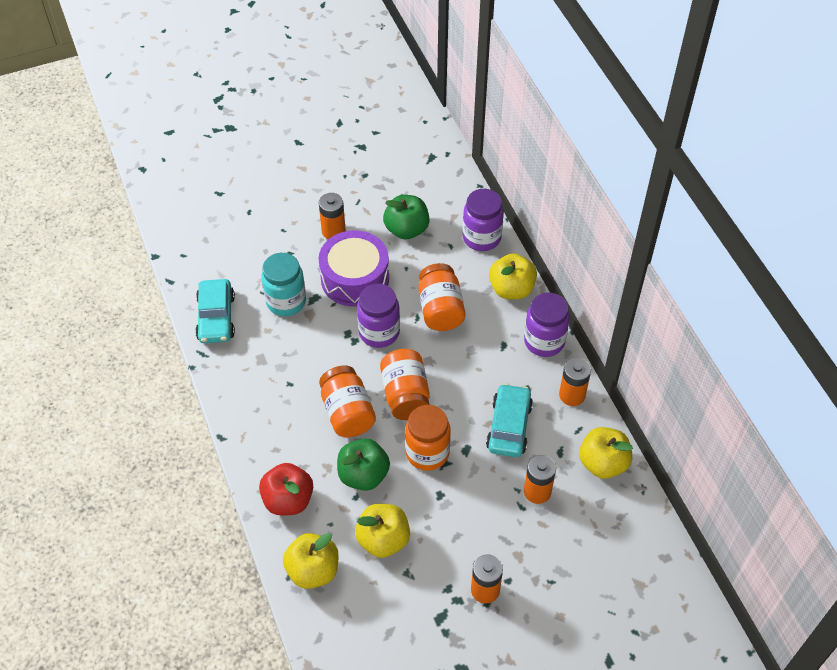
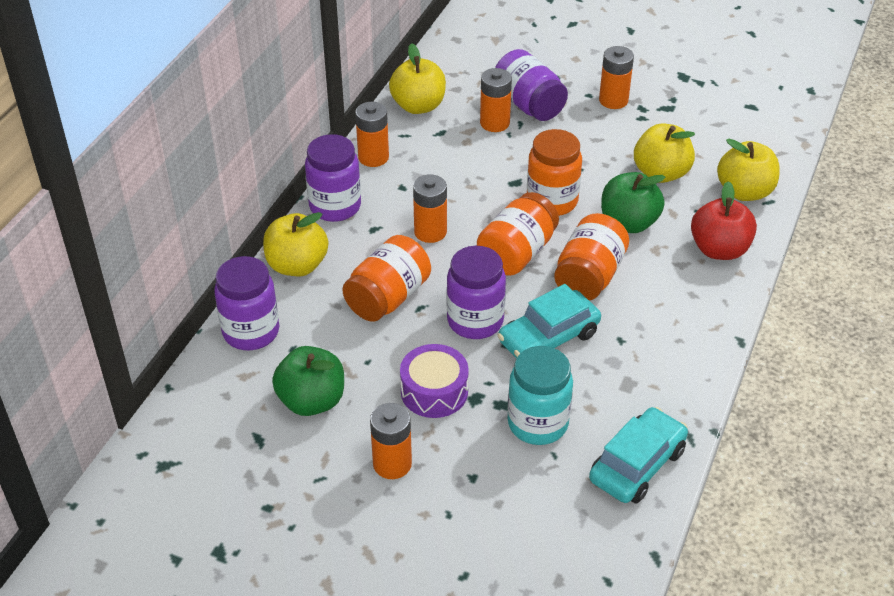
camera: 135 degrees left, 10 degrees down
(355, 278) = (434, 391): purple drum -> purple drum, size x0.66
(470, 369) = (430, 232): none -> orange battery
(509, 426) = (457, 173): turquoise car -> turquoise car (548, 338)
(536, 530) = (528, 104): none -> purple jar

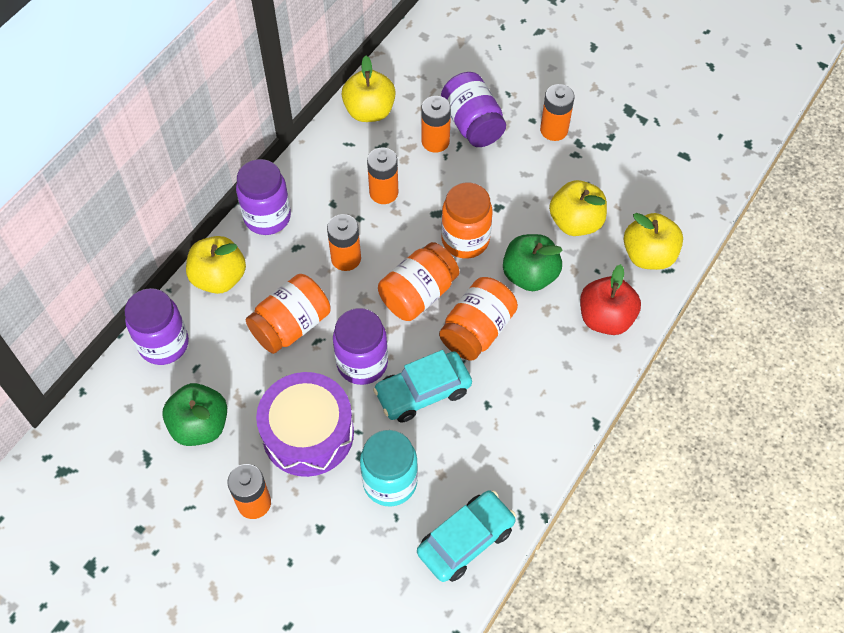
camera: 10 degrees right, 15 degrees up
(373, 157) = (314, 166): orange battery -> orange battery (383, 192)
(434, 391) = (308, 433): purple drum -> purple drum, size x1.52

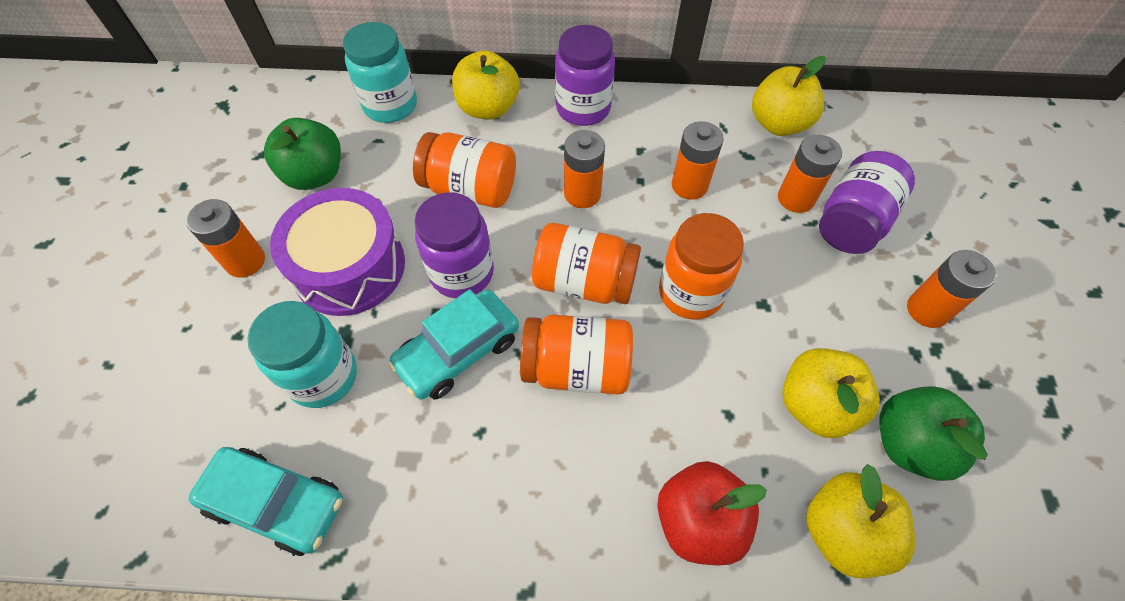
camera: 60 degrees right, 0 degrees up
(164, 344) = (390, 105): purple jar -> turquoise jar
(423, 392) = (458, 352): turquoise car -> turquoise car turned 75 degrees counterclockwise
(529, 275) = (695, 389): green apple -> green apple (909, 444)

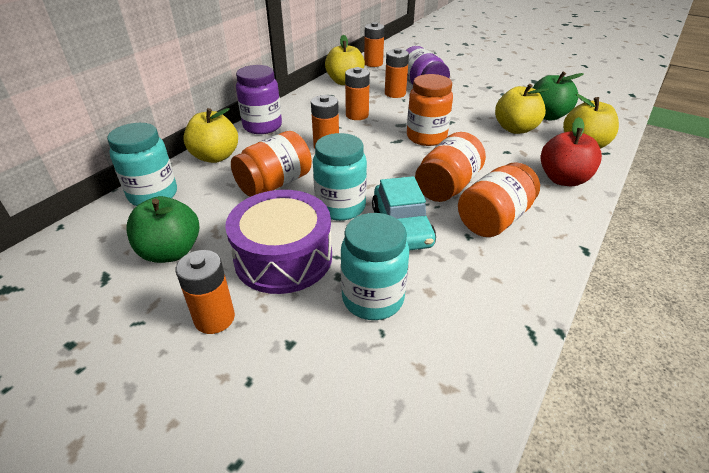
camera: 60 degrees left, 20 degrees down
(277, 503) = (470, 356): turquoise car -> none
(462, 273) = (340, 207): purple jar -> turquoise jar
(584, 282) = (390, 165): orange jar -> orange jar (494, 219)
(927, 310) = (483, 89): orange battery -> orange battery (373, 63)

